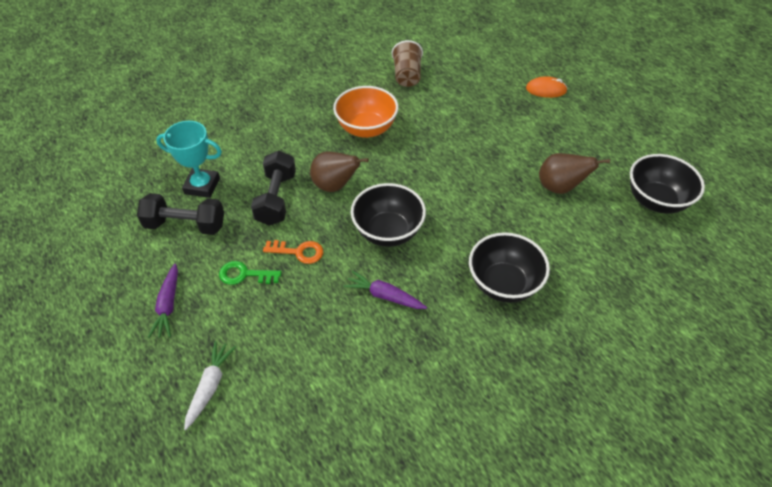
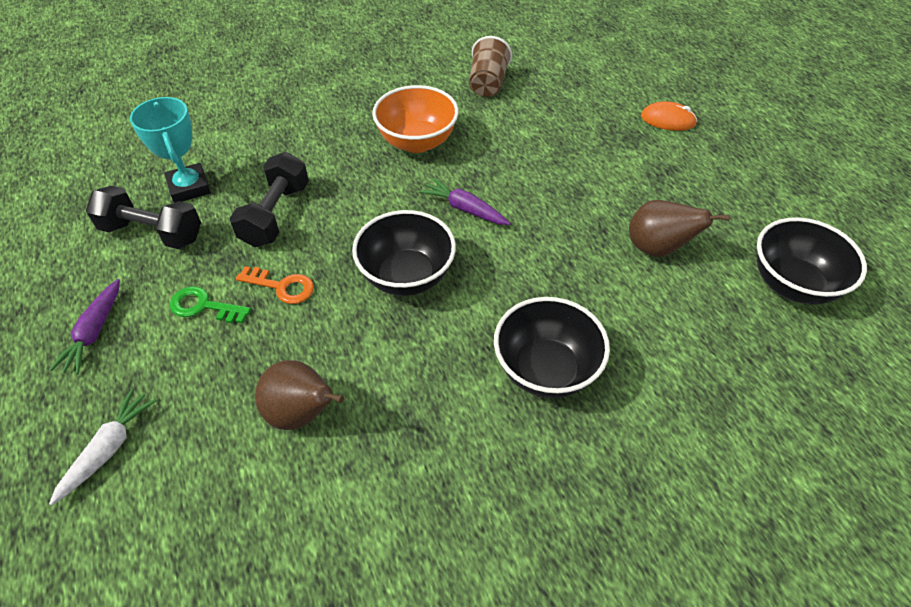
camera: 10 degrees right, 0 degrees up
(202, 186) = (189, 187): turquoise trophy -> turquoise trophy turned 45 degrees clockwise
(335, 186) = (355, 208): brown pear -> brown pear (302, 414)
(384, 296) = (377, 361): purple carrot -> purple carrot (464, 209)

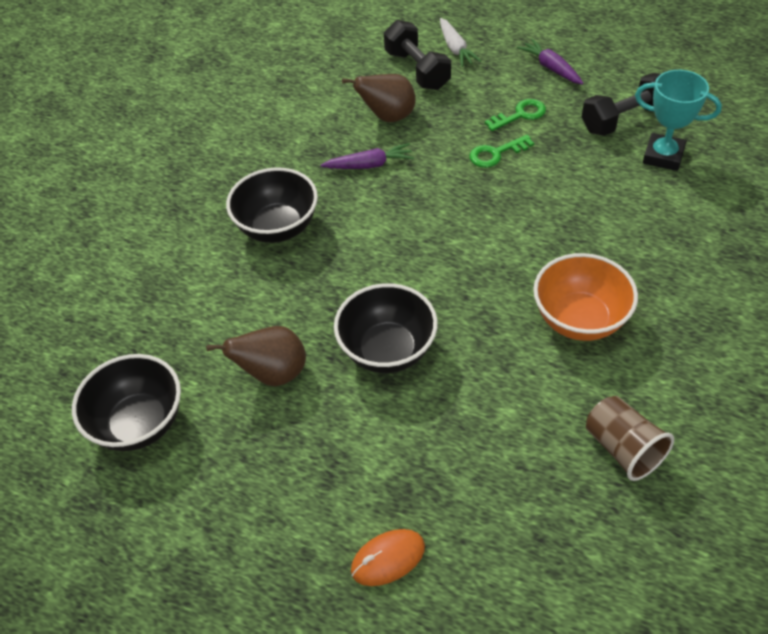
camera: 140 degrees right, 0 degrees up
(276, 215) = (576, 184): black dumbbell -> black dumbbell (417, 70)
(282, 286) = (496, 154): orange key -> green key
(406, 276) = (431, 214): black bowl -> black bowl (387, 350)
(464, 209) = (458, 290): purple carrot -> purple carrot (369, 165)

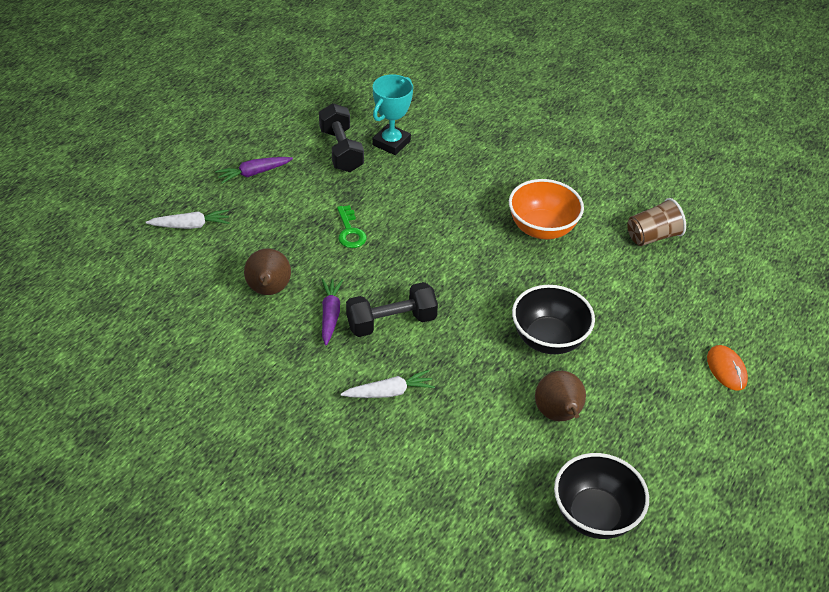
camera: 85 degrees left, 5 degrees down
(278, 228) = (389, 392): black bowl -> white carrot
(417, 70) = (209, 258): black dumbbell -> black dumbbell (391, 322)
(520, 115) = (307, 206): green key -> none

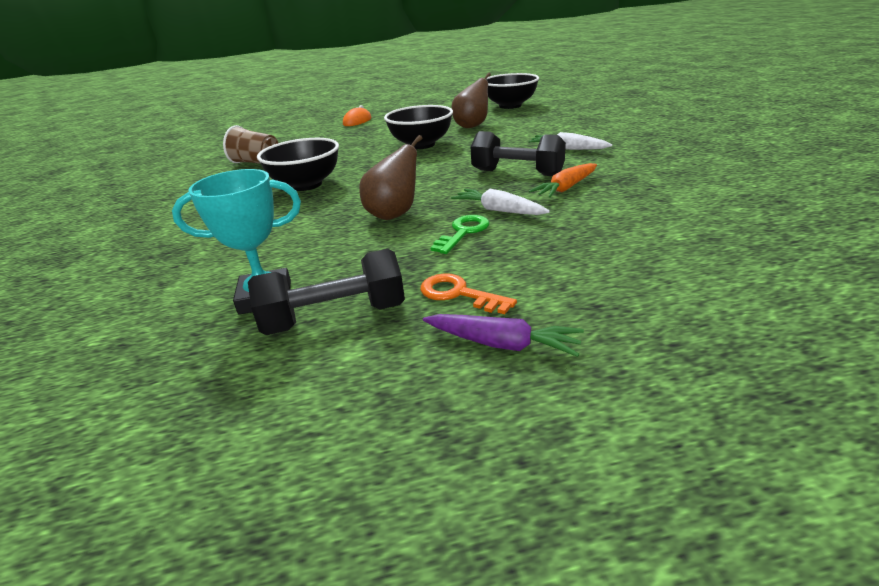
camera: 130 degrees left, 15 degrees down
(191, 225) = (679, 310): white carrot -> white carrot (499, 210)
(268, 290) = (614, 217): brown pear -> brown pear (394, 214)
(300, 188) = (459, 294): none -> orange key
(330, 314) = (566, 188): purple carrot -> orange carrot
(341, 150) = (335, 317): black dumbbell -> black dumbbell turned 45 degrees clockwise
(542, 228) = (306, 185): orange bowl -> black bowl

